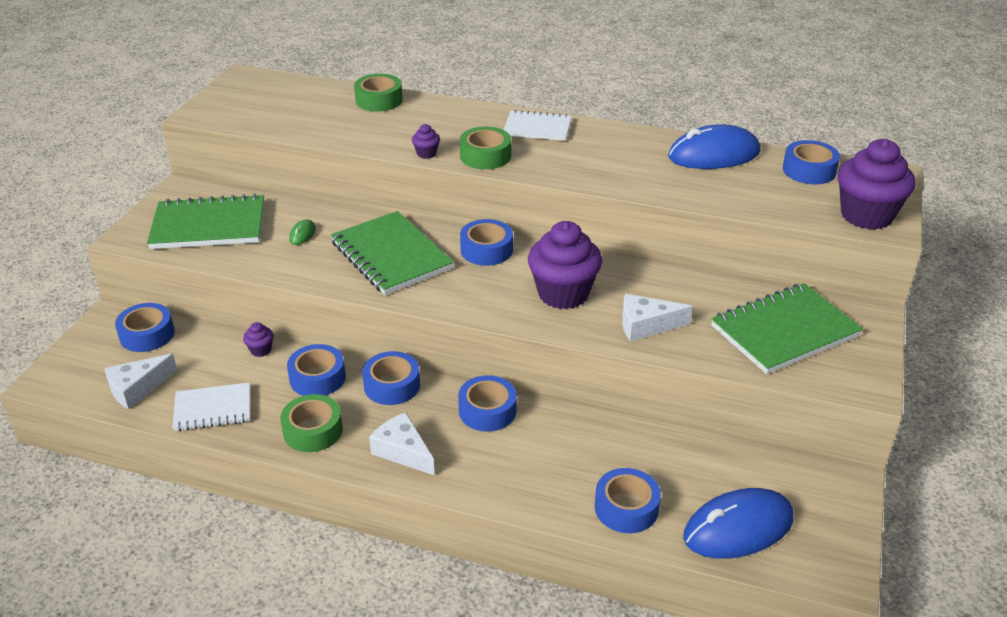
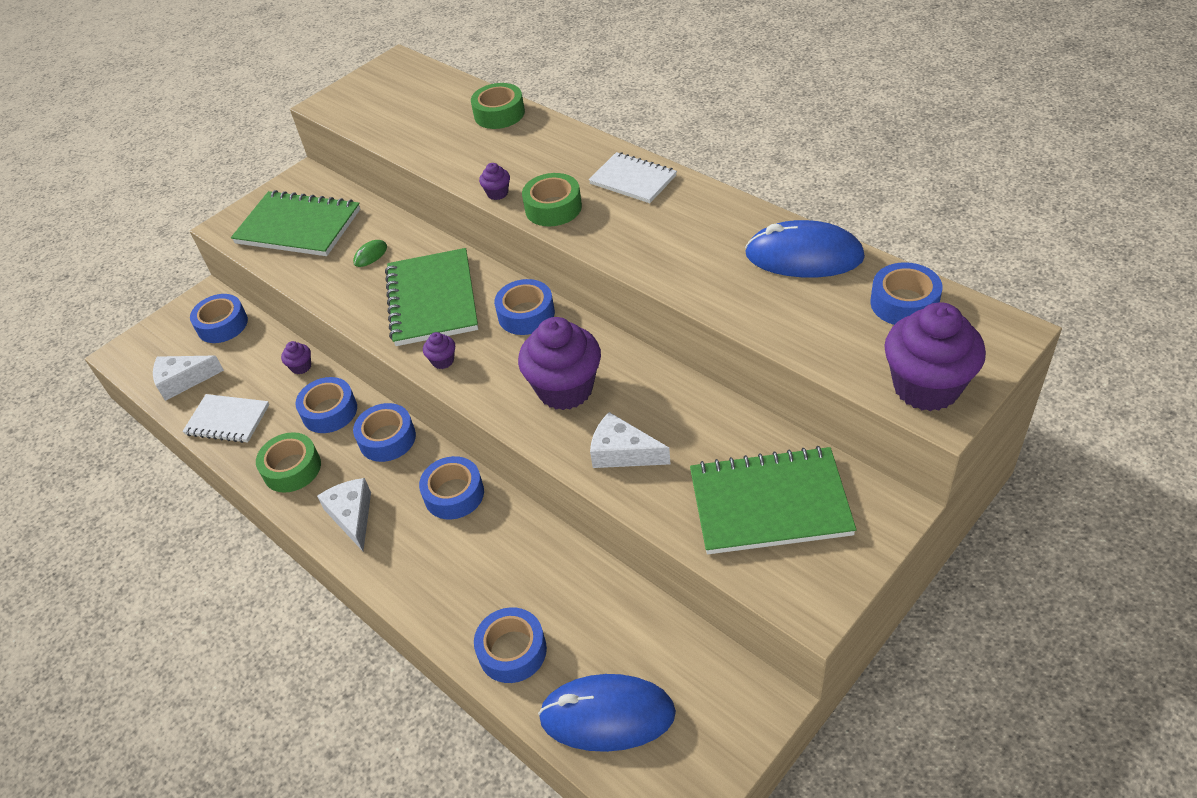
camera: 30 degrees right, 10 degrees up
(437, 297) = (443, 361): none -> purple cupcake

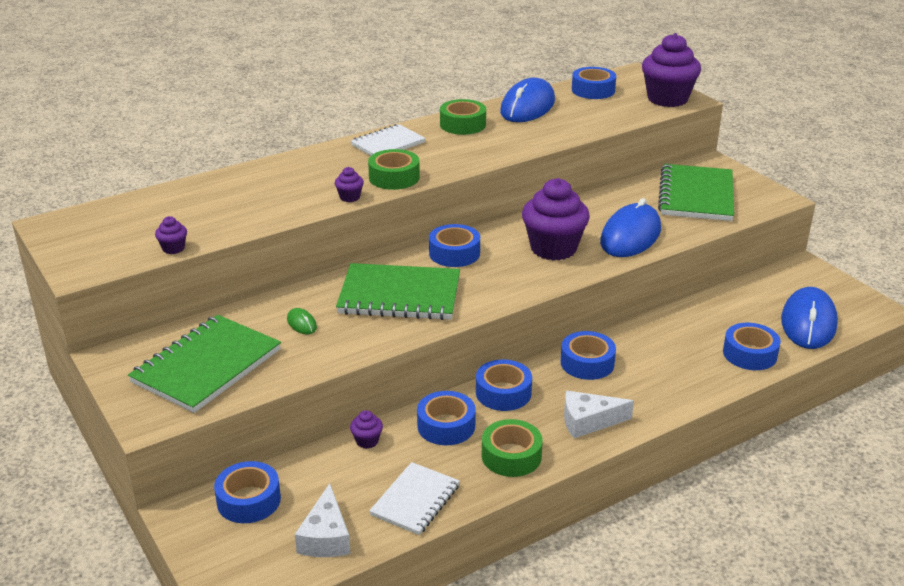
camera: 80 degrees left, 15 degrees down
(443, 361) = (485, 298): purple cupcake -> purple cupcake (173, 248)
(499, 114) = (225, 183): green tape -> green tape (462, 124)
(623, 453) = (630, 236): white cheese -> blue mouse

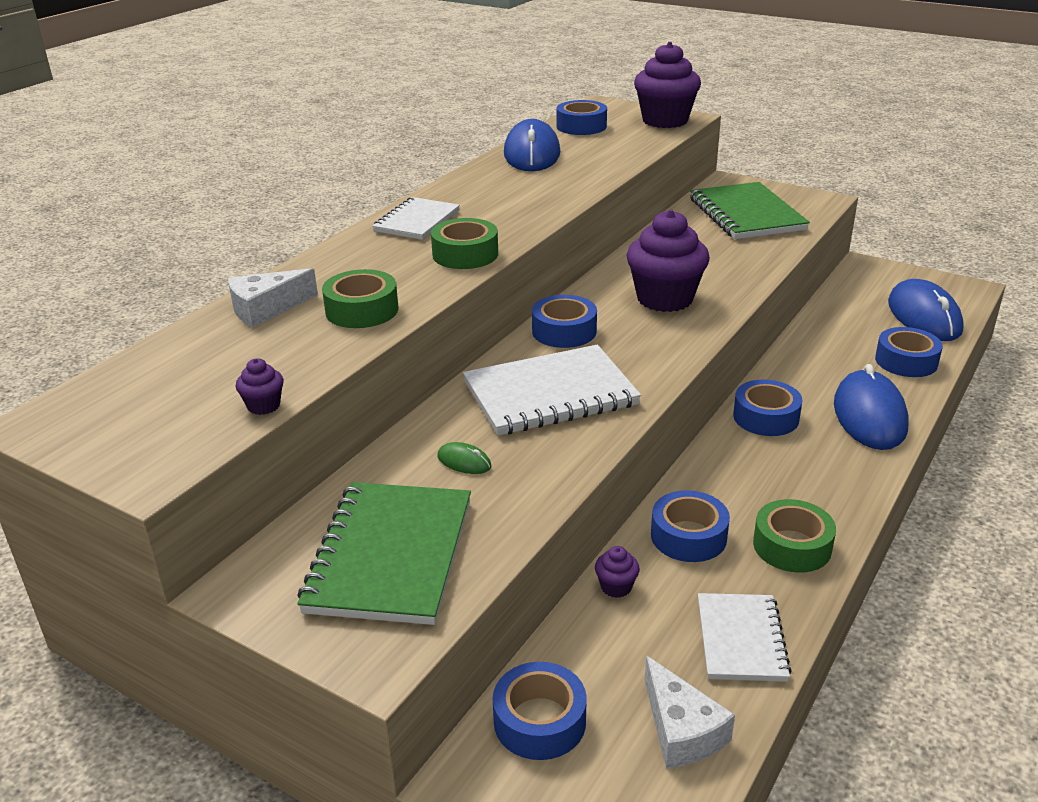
camera: 25 degrees left, 0 degrees up
(350, 197) = (436, 288): purple cupcake -> none
(399, 295) = (550, 394): green notebook -> white notebook
(462, 124) = (481, 184): green tape -> green tape (362, 310)
(503, 393) = (713, 477): blue tape -> none
(588, 421) = (830, 479): white cheese -> white cheese (266, 309)
(630, 236) = (728, 267): blue mouse -> blue mouse (869, 416)

